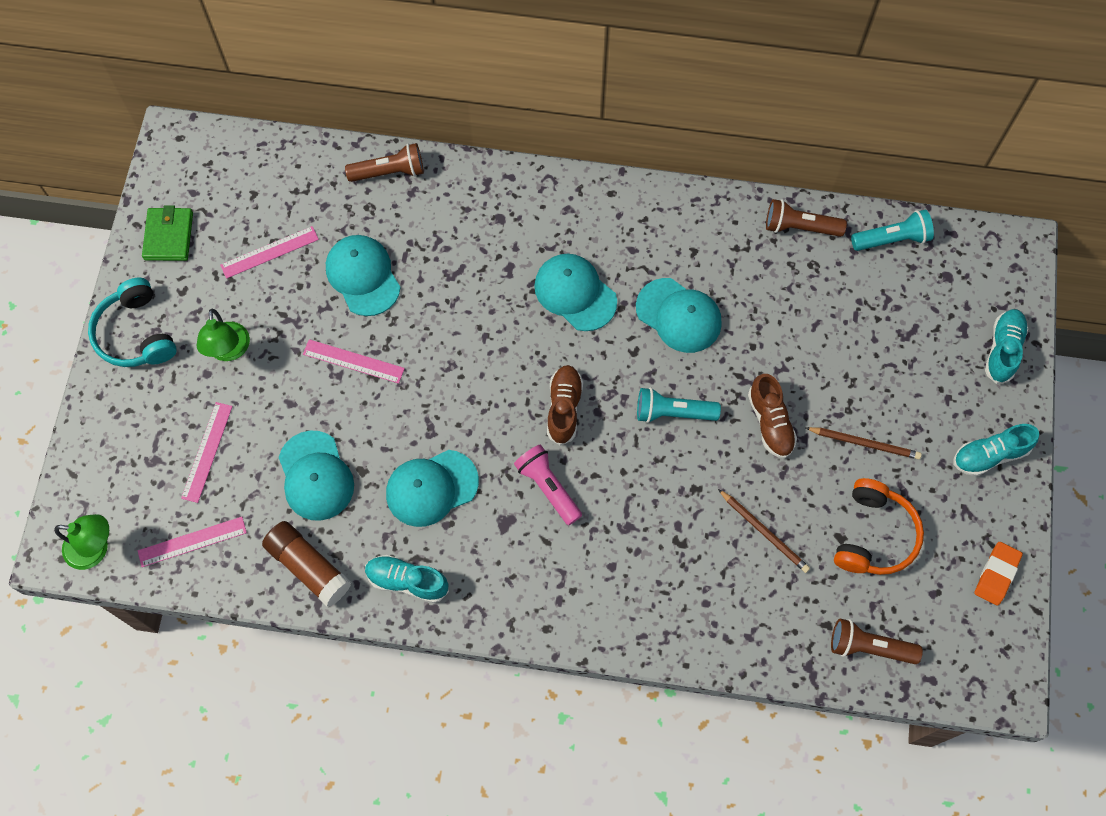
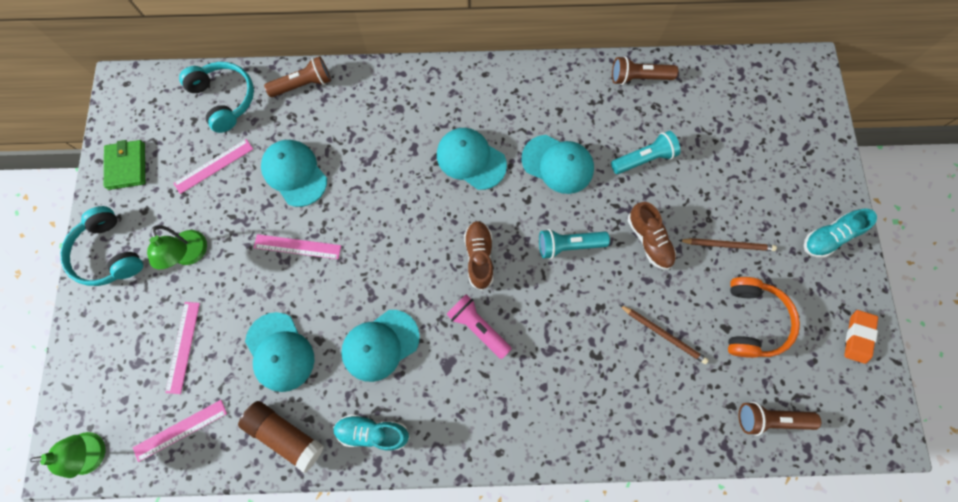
camera: 10 degrees left, 5 degrees up
(293, 175) = (225, 99): none -> turquoise headphones
(892, 239) = (712, 76): turquoise flashlight -> turquoise flashlight (644, 159)
(1002, 350) = (818, 150): turquoise shoe -> none

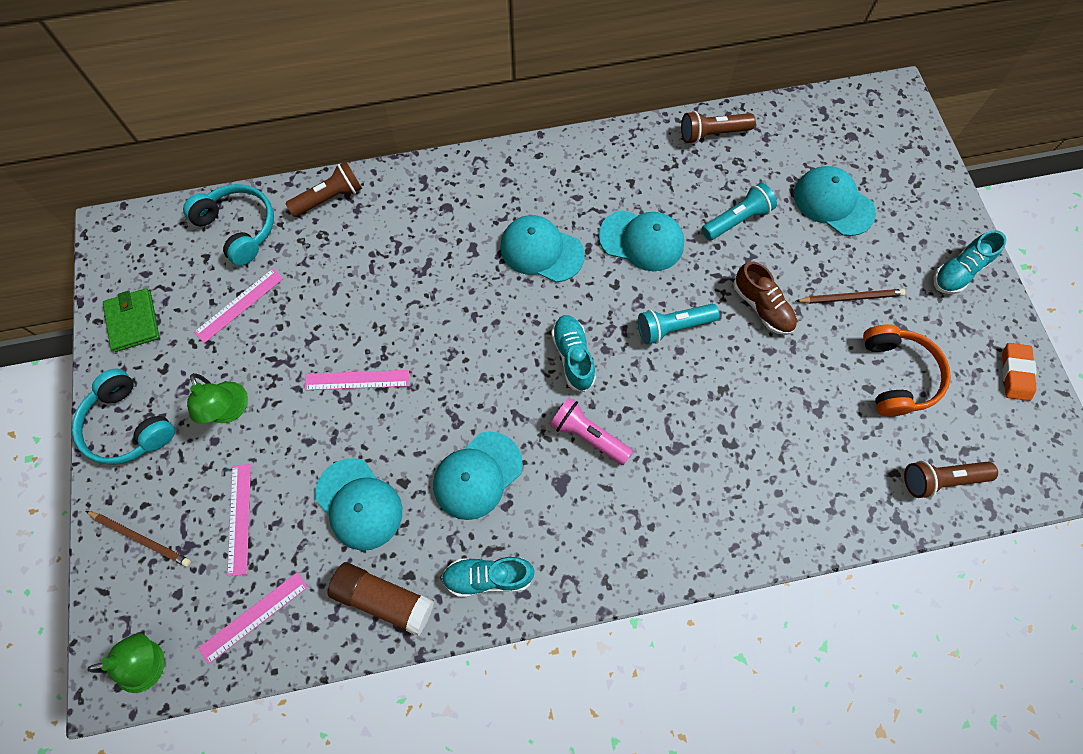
camera: 10 degrees left, 5 degrees down
(294, 173) = (338, 298): turquoise cap -> turquoise cap (833, 203)
(479, 257) = (573, 356): brown shoe -> turquoise shoe
(663, 334) = (801, 407): brown pencil -> brown pencil (141, 538)

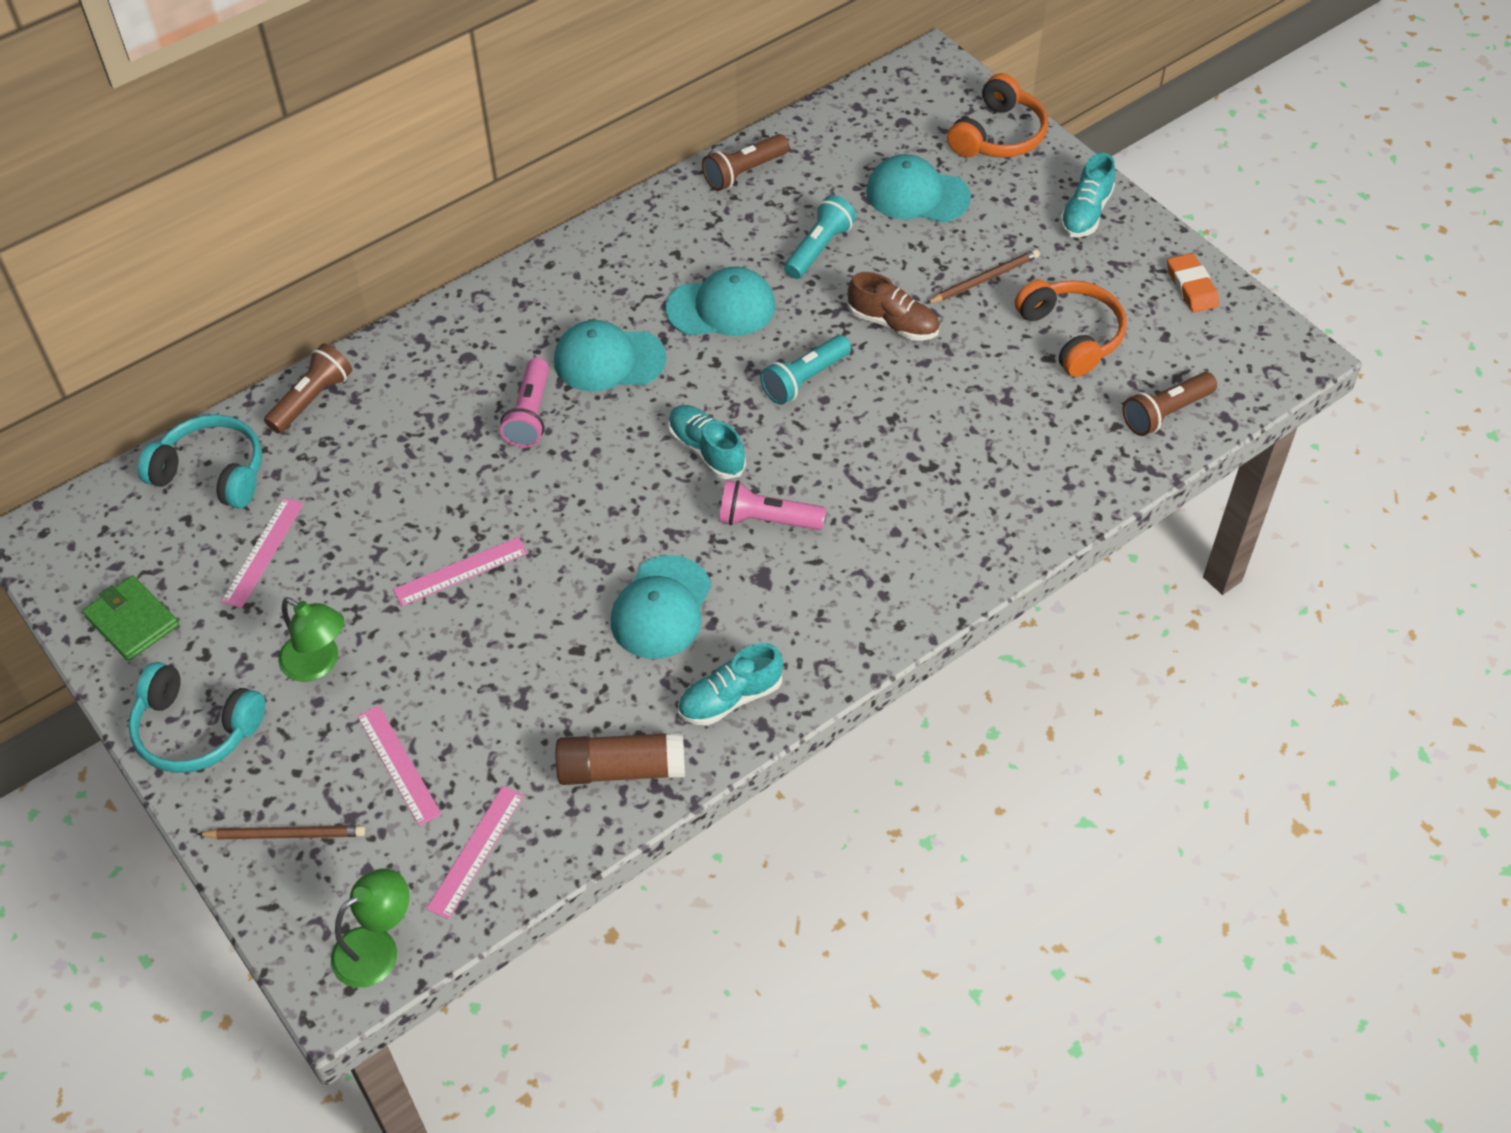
camera: 25 degrees left, 15 degrees down
(359, 504) = (537, 691): turquoise cap -> none
(465, 272) = (530, 415): none -> pink flashlight
(920, 176) = (998, 135): none -> orange headphones

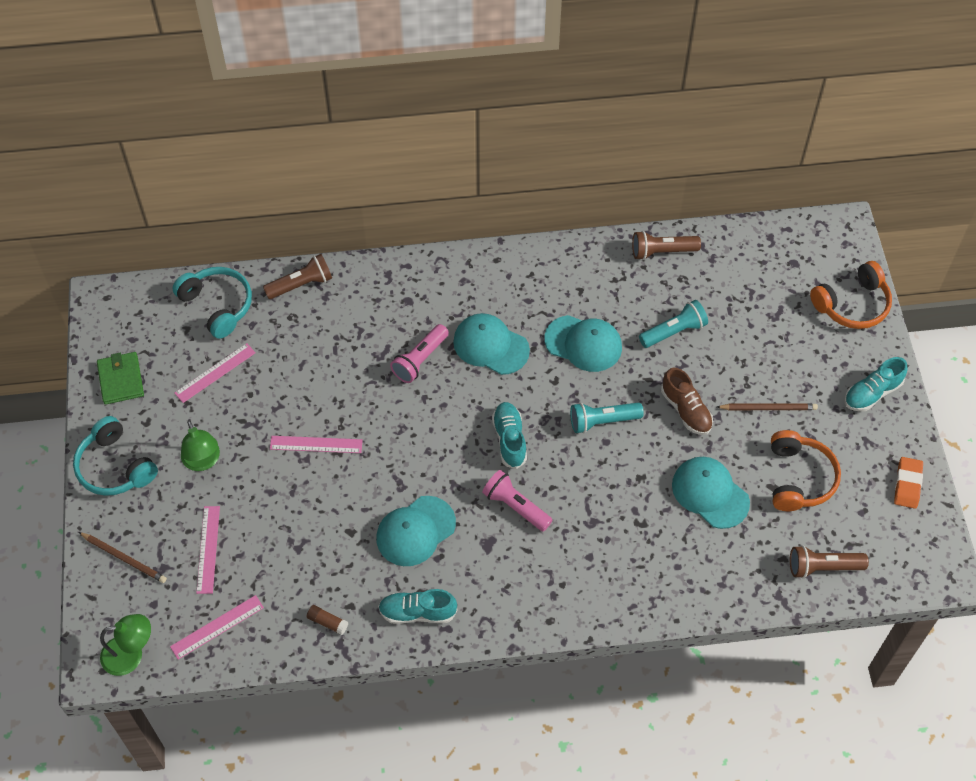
camera: 30 degrees right, 5 degrees up
(622, 769) = (327, 622): brown glue stick -> brown glue stick, size x0.48
(917, 194) = (766, 323): turquoise cap -> turquoise cap (710, 493)

